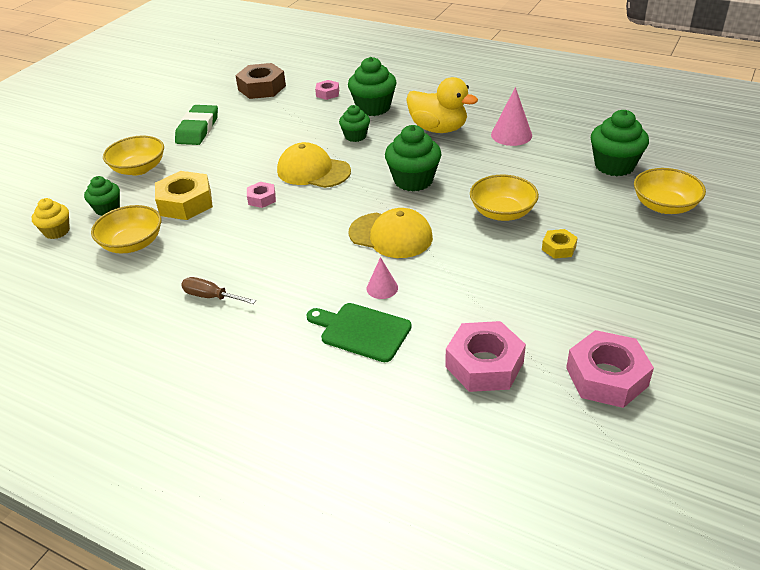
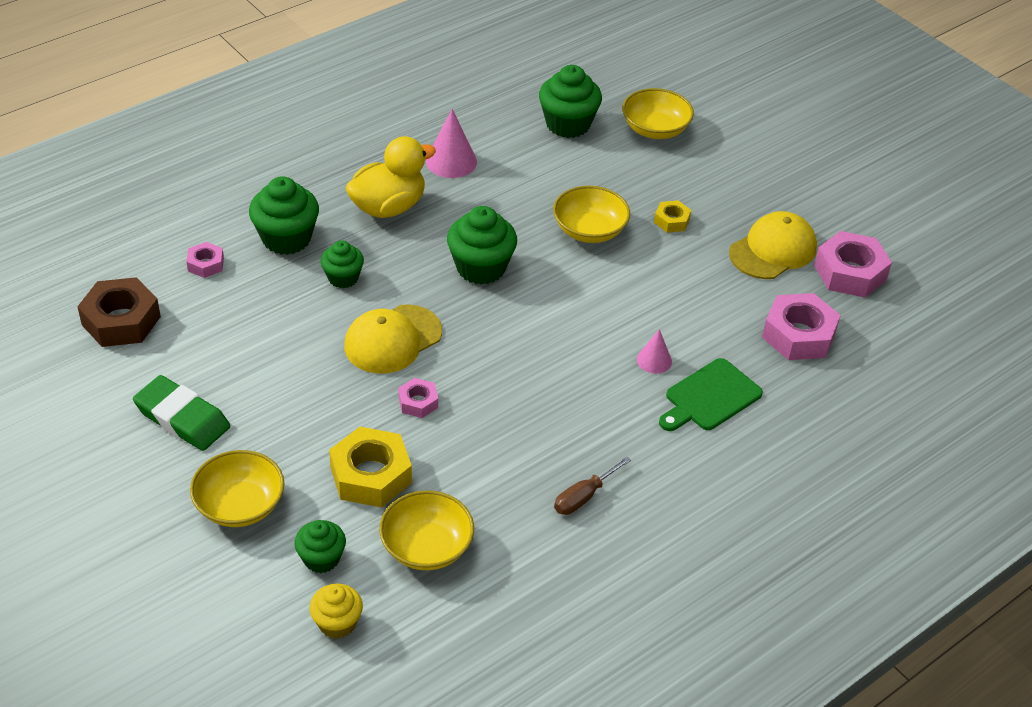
camera: 70 degrees left, 5 degrees up
(391, 235) = (571, 322): yellow cap -> yellow cap (773, 250)

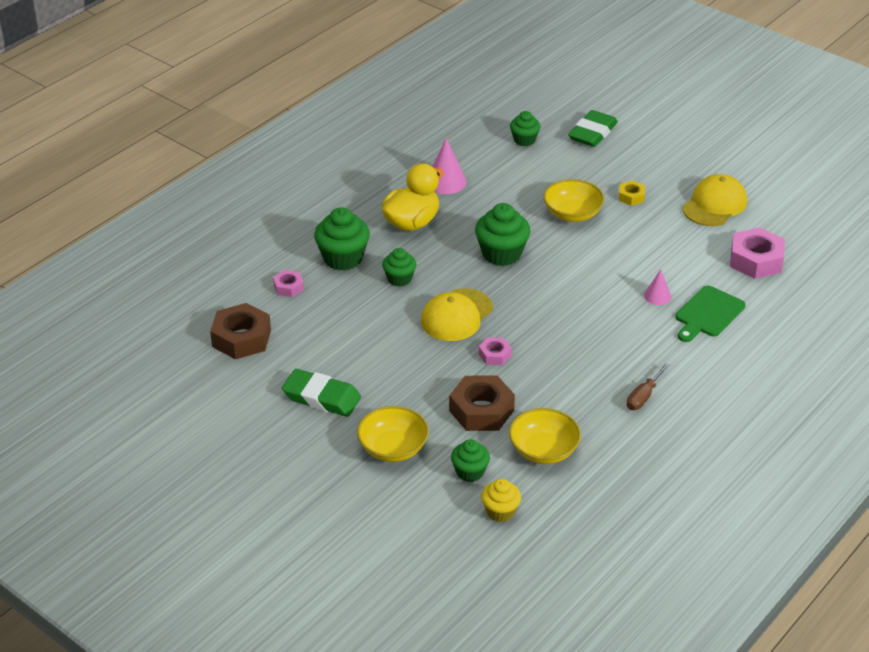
camera: 10 degrees left, 5 degrees down
(371, 475) = (481, 410): yellow nut -> brown nut
(568, 124) = (524, 140): green cupcake -> green cupcake, size x0.61
(655, 129) = (592, 133): yellow bowl -> green eraser
(850, 272) = (776, 211): pink nut -> none

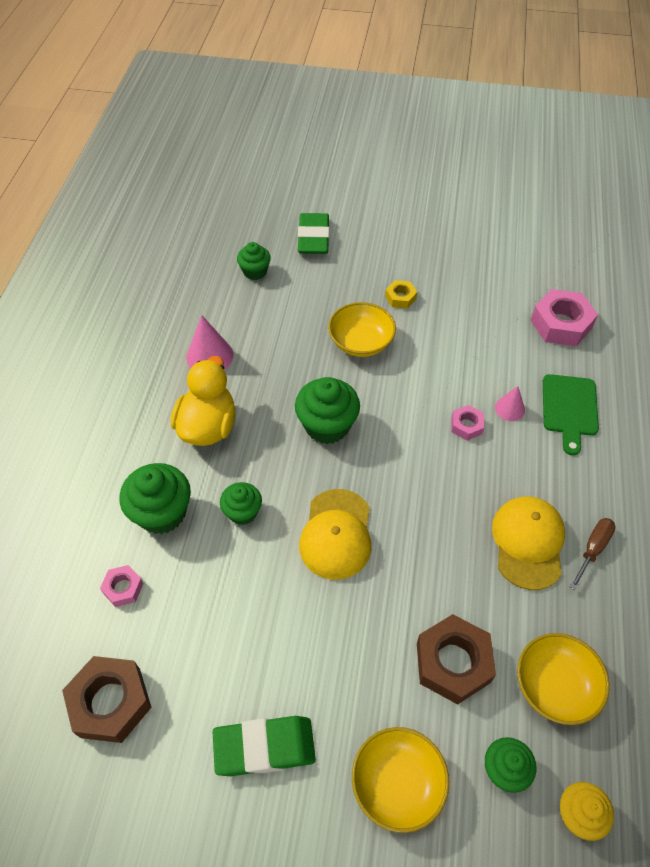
camera: 30 degrees left, 15 degrees up
(495, 355) = (412, 571): pink nut -> pink nut (466, 426)
(643, 396) = (593, 549): brown screwdriver -> brown screwdriver turned 150 degrees counterclockwise
(714, 205) = (479, 275): yellow cap -> yellow cap (528, 543)

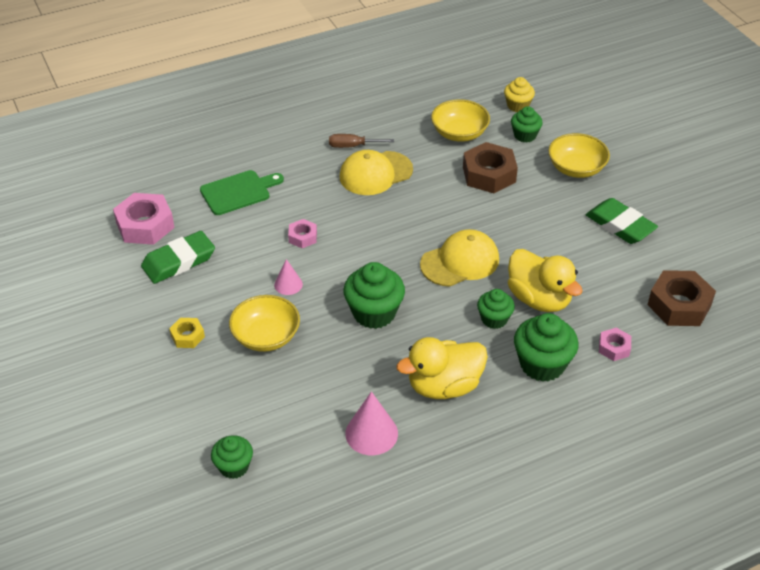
camera: 125 degrees left, 10 degrees down
(233, 569) = (539, 299): none -> yellow duck
(313, 238) = (145, 446): green eraser -> green eraser (179, 261)
(509, 408) = (265, 221): pink cone -> pink cone (288, 284)

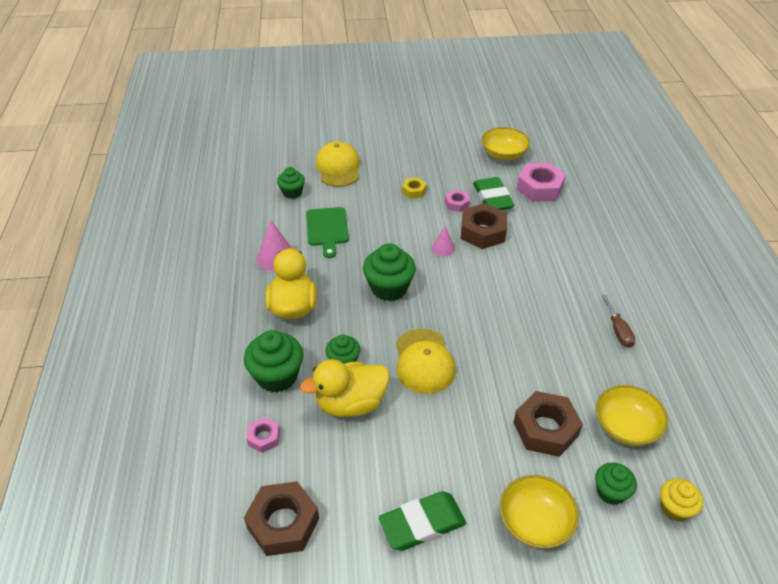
camera: 110 degrees right, 0 degrees up
(238, 192) = (567, 242): green cutting board -> green cutting board (327, 229)
(246, 258) = (483, 232): none -> brown nut
(266, 336) = (394, 226): yellow bowl -> yellow bowl (503, 154)
(303, 237) = (496, 267): pink nut -> pink nut (457, 204)
(353, 146) = (618, 330): brown screwdriver -> brown screwdriver turned 150 degrees clockwise
(375, 173) = (570, 336): yellow cap -> yellow cap (338, 168)

